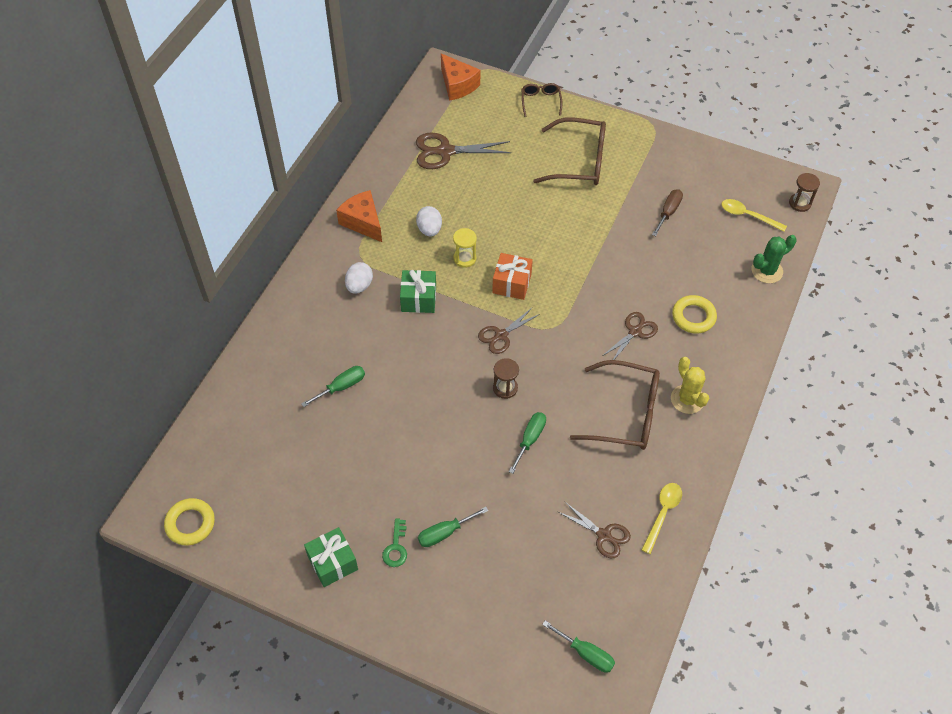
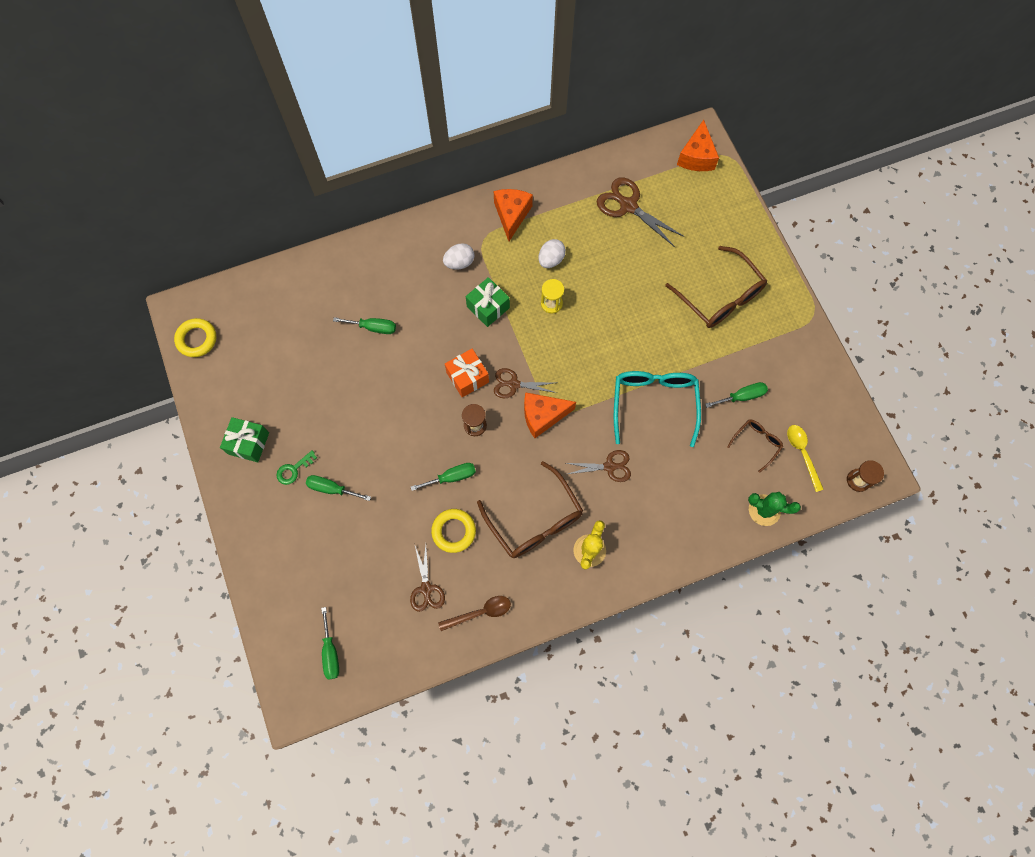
camera: 45 degrees right, 15 degrees up
(512, 283) = (563, 352): orange gift -> orange gift (467, 377)
(540, 101) = (746, 221): brown glasses -> brown glasses (756, 443)
(548, 339) = (543, 416): none -> orange cheese
(615, 264) = (654, 403): none -> turquoise glasses
(662, 514) = (480, 612): yellow spoon -> brown spoon
(668, 212) = (742, 396): brown screwdriver -> green screwdriver
(693, 317) = (665, 494): yellow ring -> yellow ring (454, 531)

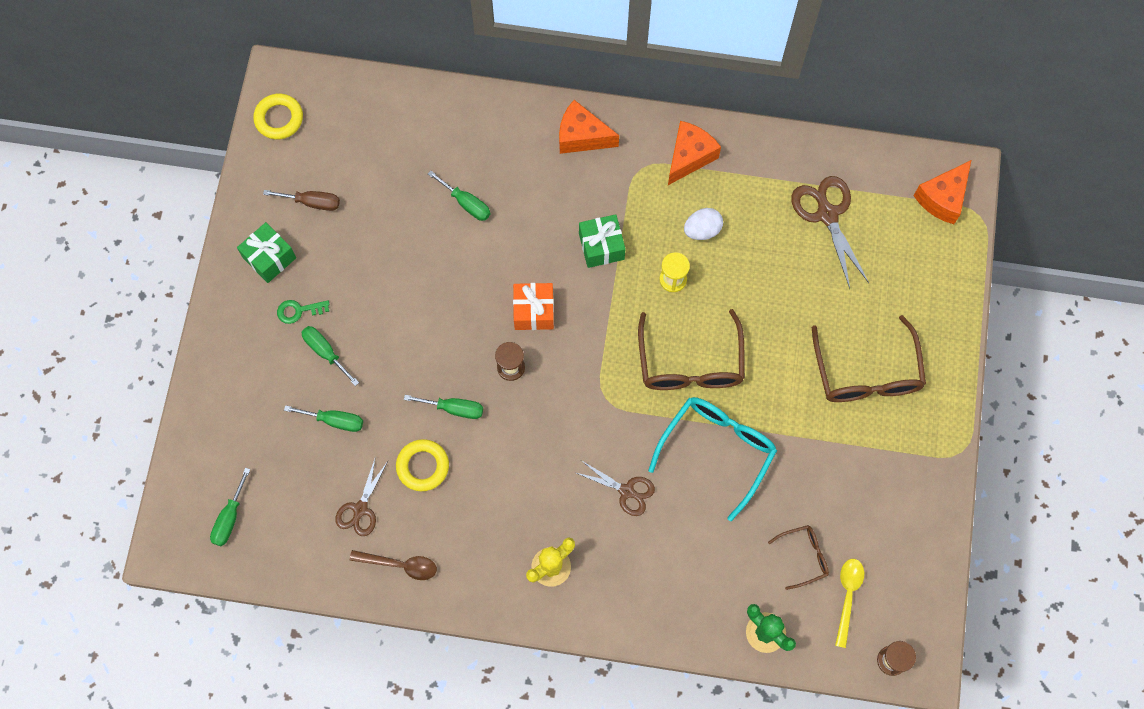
camera: 30 degrees right, 0 degrees up
(258, 386) = (312, 202): none -> brown screwdriver
(459, 263) = (600, 180): white egg -> none
(514, 384) = (578, 346): brown scissors -> none
(535, 520) = (513, 503): brown glasses -> brown glasses (690, 364)
(543, 416) = (588, 397): orange cheese -> orange cheese (582, 136)
(742, 396) = (820, 497): green screwdriver -> green screwdriver (335, 421)

